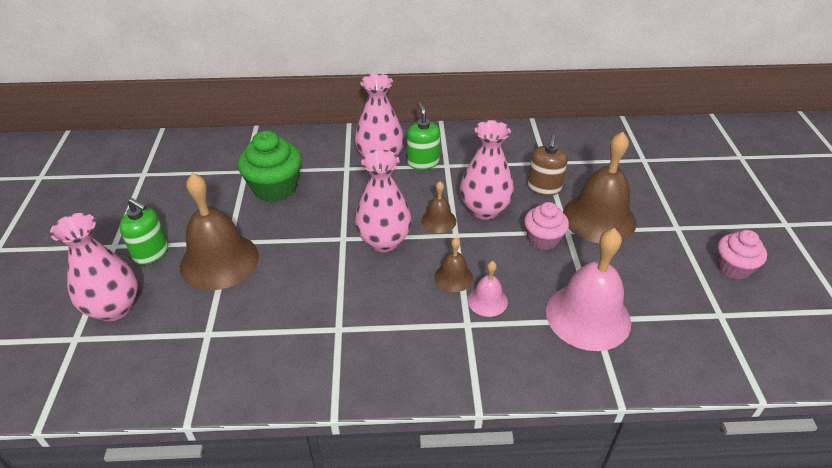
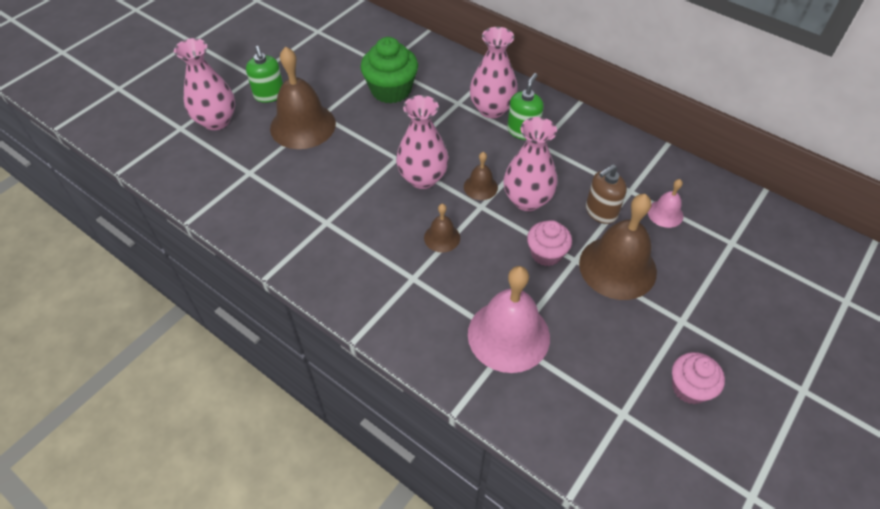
camera: 40 degrees right, 10 degrees up
(487, 301) = (446, 271): pink bell -> pink bell (665, 213)

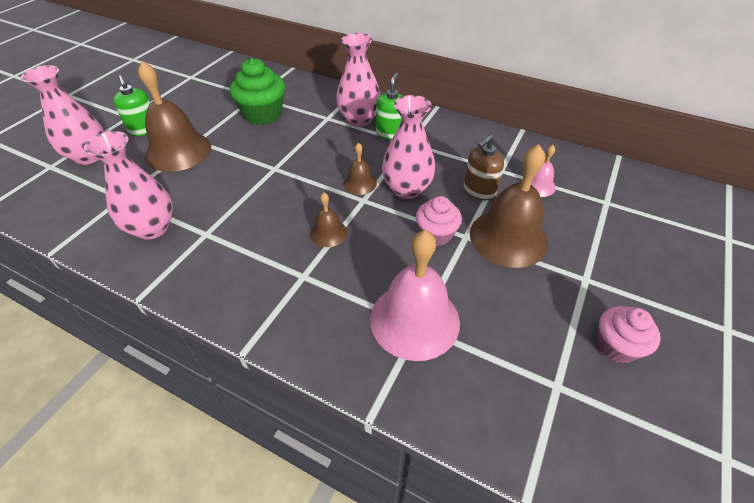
camera: 10 degrees left, 5 degrees down
(423, 178) = (302, 182): pink vase -> pink vase (152, 228)

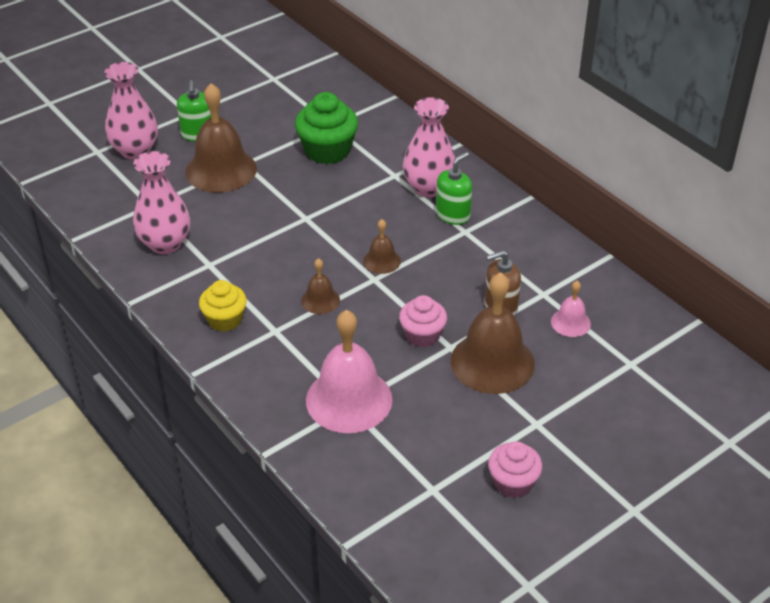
camera: 25 degrees right, 5 degrees down
(248, 282) = (225, 320): none -> yellow cupcake
(407, 189) = (426, 282): pink vase -> none

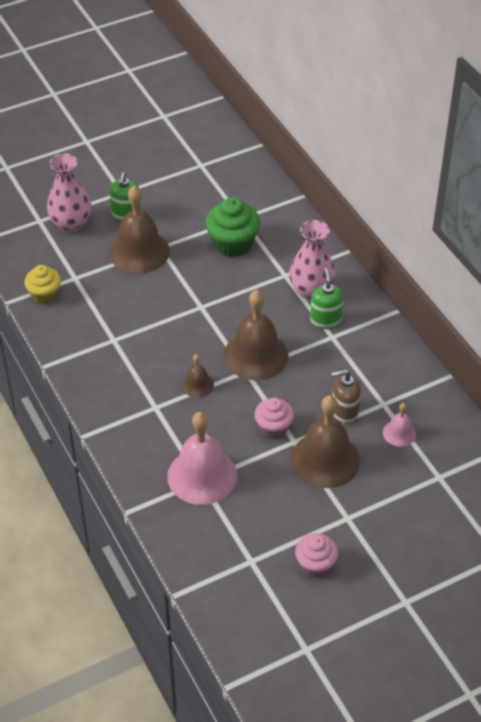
camera: 10 degrees right, 5 degrees up
(165, 244) = (81, 316): pink vase -> none
(225, 320) = (117, 392): yellow cupcake -> yellow cupcake (44, 295)
(382, 261) = (256, 355): brown bell -> brown bell, size x2.05
(453, 215) = (325, 320): green soap dispenser -> green soap dispenser turned 60 degrees counterclockwise

